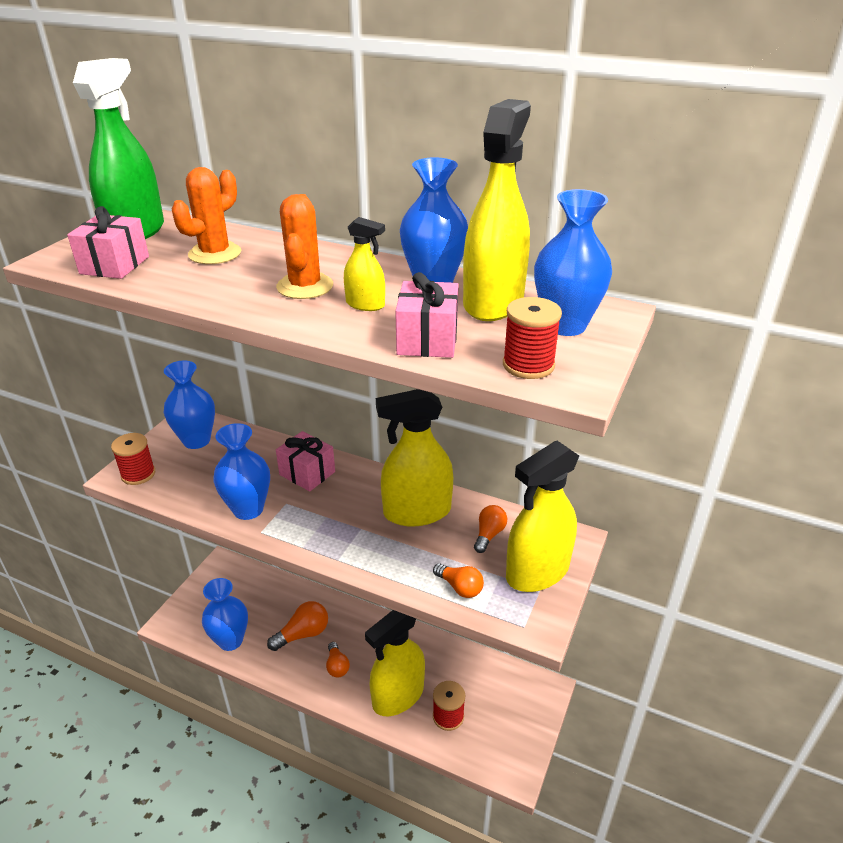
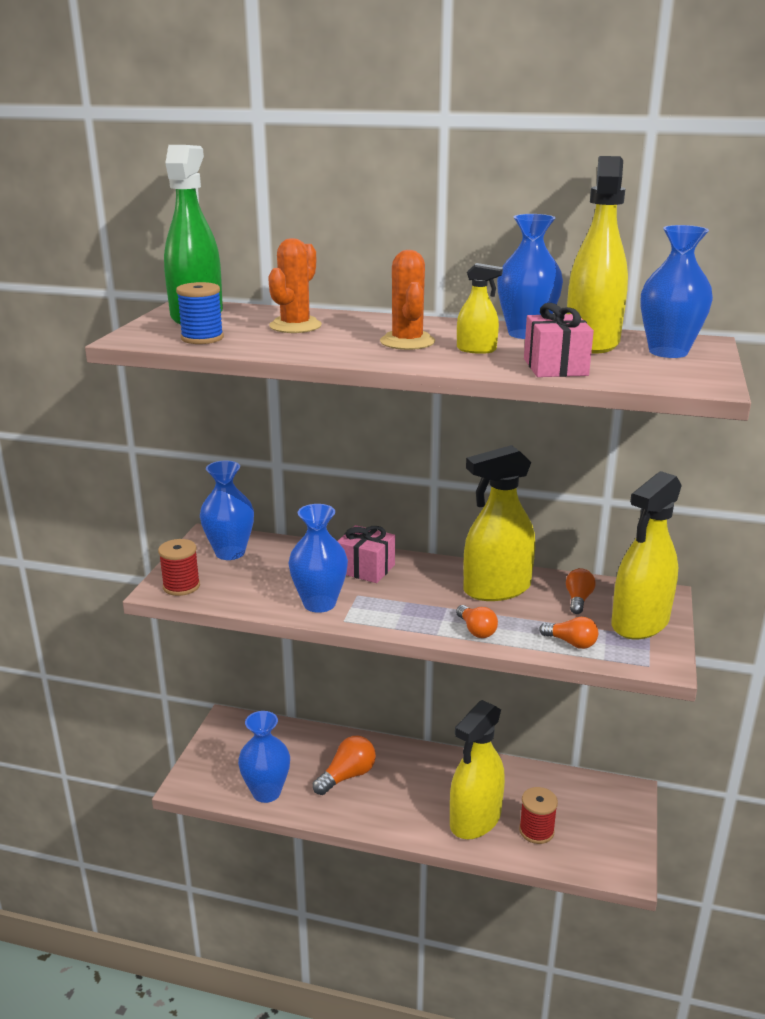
camera: 10 degrees left, 10 degrees down
(114, 265) = (202, 338): pink gift -> blue spool
(337, 666) = (397, 801): orange light bulb -> orange light bulb (476, 630)
(528, 365) = (658, 376): red spool -> none

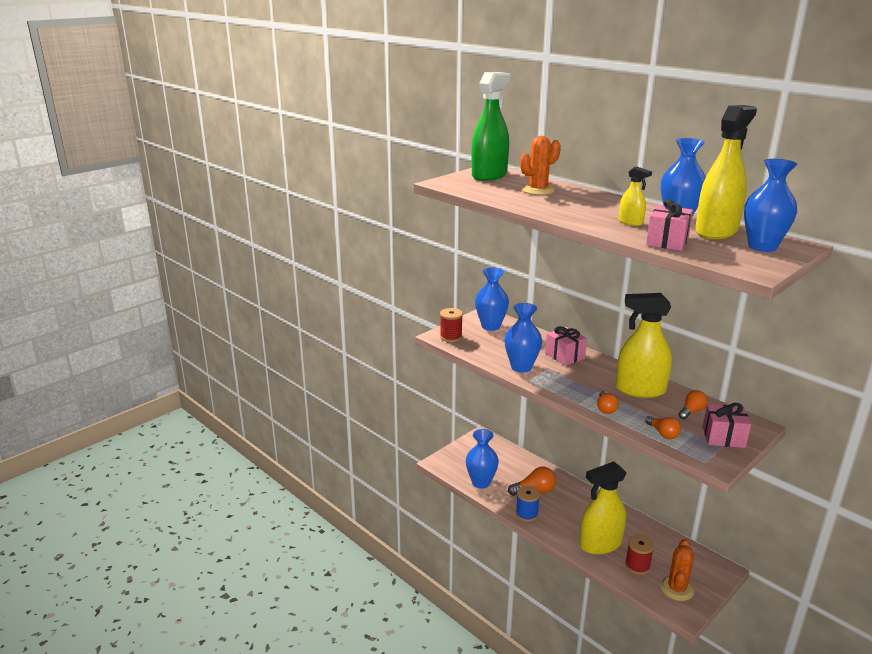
camera: 30 degrees right, 0 degrees up
(202, 338) = (477, 189): blue spool -> blue spool (526, 514)
(407, 342) = (593, 210): orange cactus -> orange cactus (676, 588)
(640, 623) = (723, 437): yellow spray bottle -> pink gift

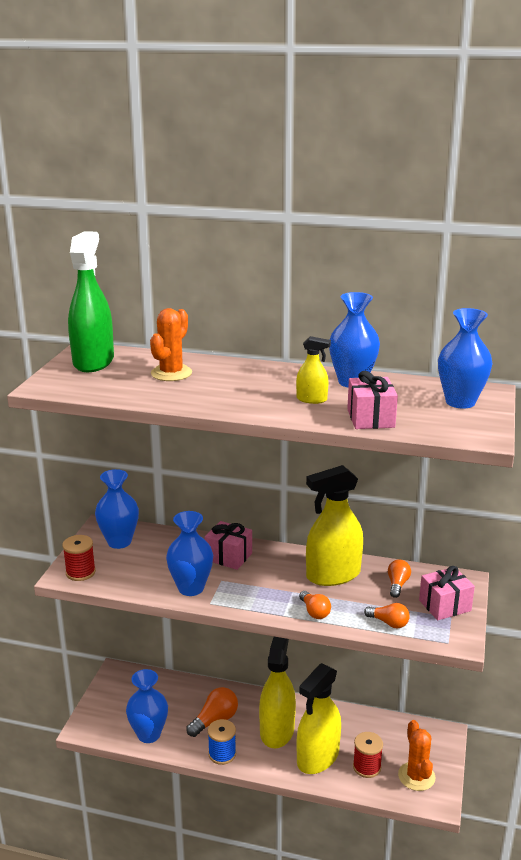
camera: 30 degrees left, 0 degrees up
(716, 231) = (402, 391): yellow spray bottle -> yellow spray bottle (277, 730)

